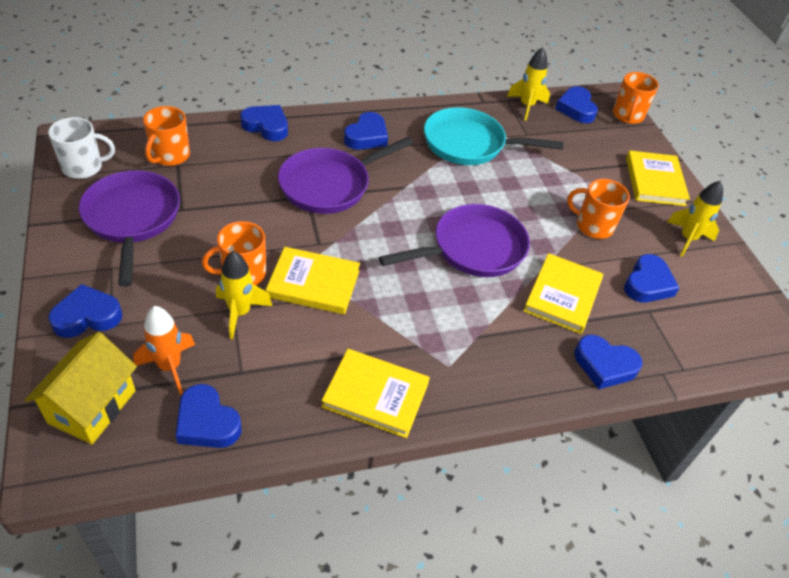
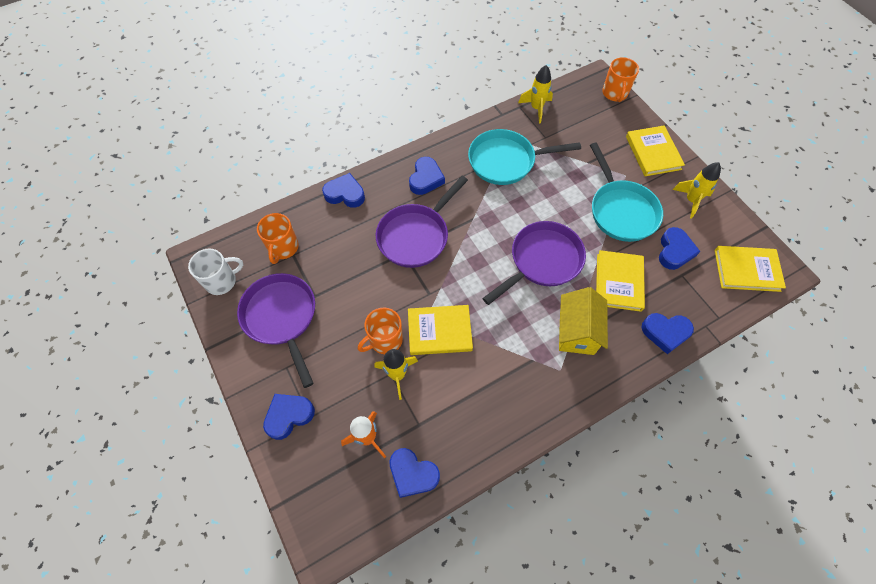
camera: 10 degrees left, 15 degrees up
(92, 407) = (328, 489): yellow house -> yellow house (576, 332)
(375, 395) = (519, 411): yellow book -> yellow book (746, 270)
(576, 109) = (574, 99): blue heart -> none
(593, 226) = (621, 210): orange mug -> turquoise pan

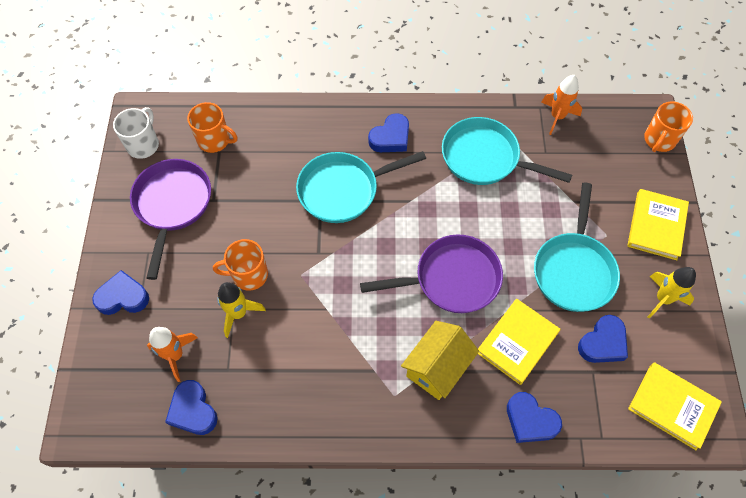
camera: 30 degrees right, 0 degrees up
(222, 281) = (143, 144): white mug -> white mug turned 75 degrees counterclockwise
(283, 248) = (214, 140): orange mug -> orange mug turned 105 degrees counterclockwise
(345, 194) = (303, 116): blue heart -> none
(416, 236) = (343, 190): purple pan -> turquoise pan
(439, 331) = (304, 294): yellow book -> none
(536, 108) = (557, 117): yellow rocket -> orange rocket

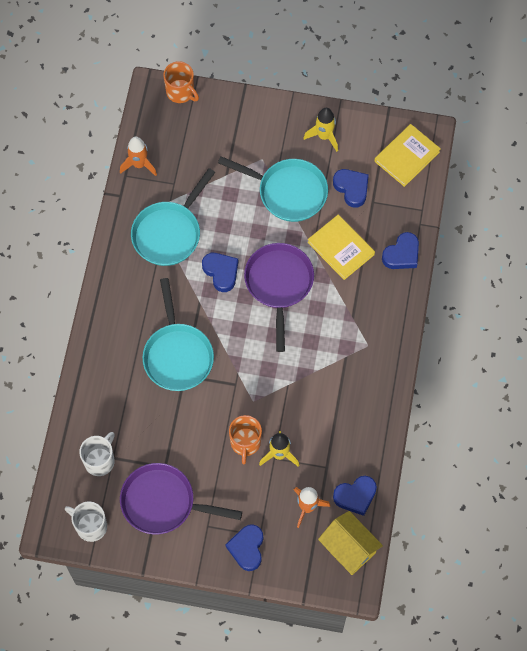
camera: 80 degrees left, 5 degrees up
(214, 140) = (100, 460): orange mug -> white mug
(391, 137) = (131, 306): blue heart -> blue heart (221, 272)
(437, 368) = (351, 310): yellow house -> yellow house (349, 548)
(656, 226) = (261, 120): yellow book -> none

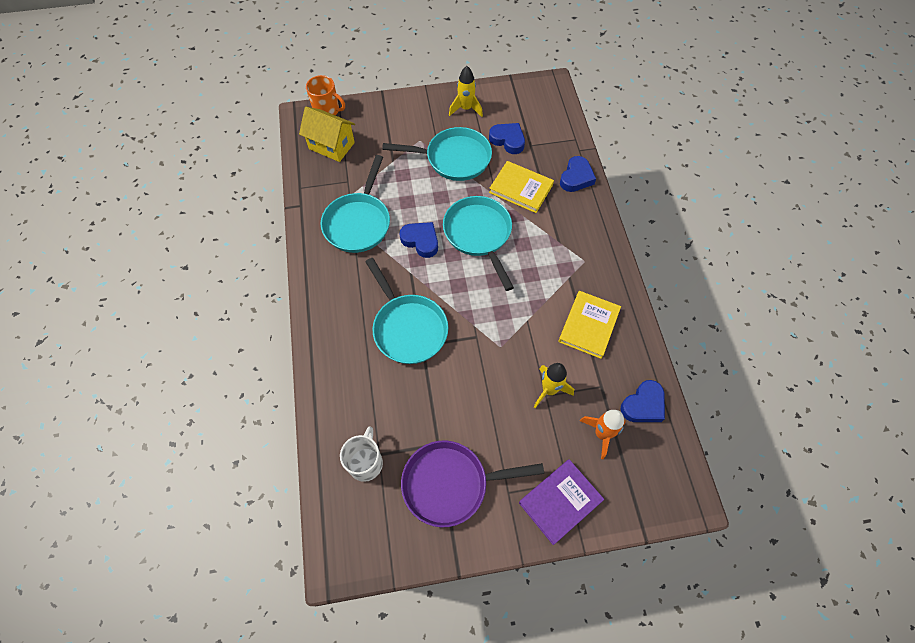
camera: 20 degrees left, 5 degrees down
(90, 526) = (380, 541): white mug -> none
(139, 164) = (309, 175): orange rocket -> none
(245, 443) = (510, 390): orange mug -> none
(247, 548) = (560, 502): blue heart -> purple book
(279, 284) = (479, 234): purple pan -> turquoise pan
(349, 548) = (664, 462): yellow house -> yellow house (331, 146)
(407, 156) = (542, 104): yellow book -> yellow book (589, 325)

